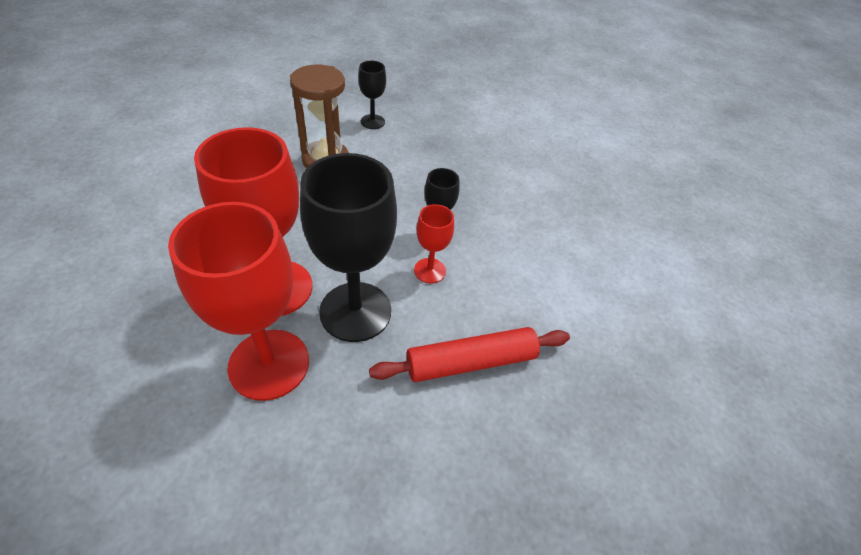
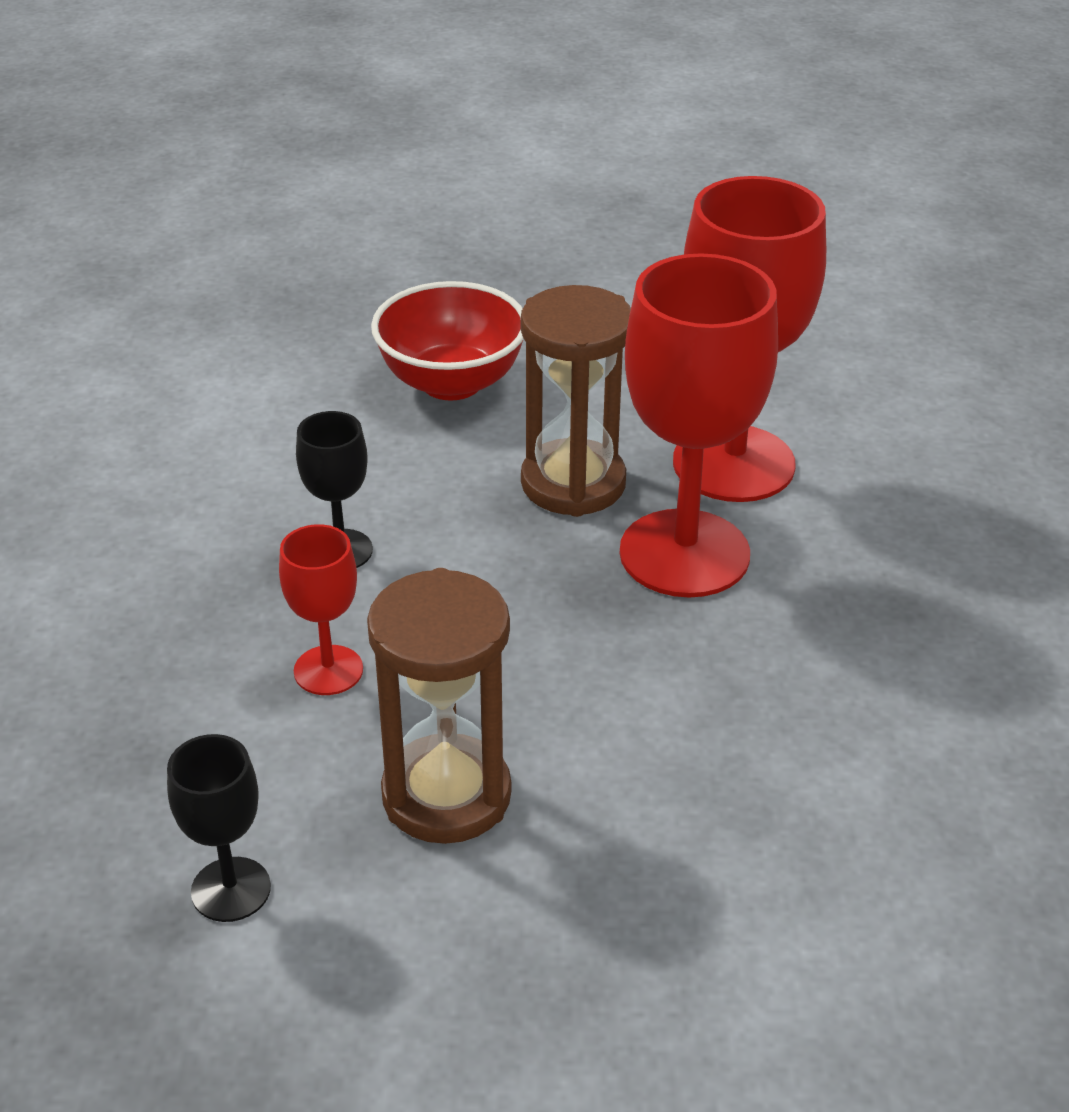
camera: 145 degrees left, 10 degrees down
(355, 311) = (573, 483): black goblet -> brown hourglass
(430, 270) = (408, 498): red goblet -> red goblet (328, 670)
(471, 361) = (451, 382): red rolling pin -> red bowl

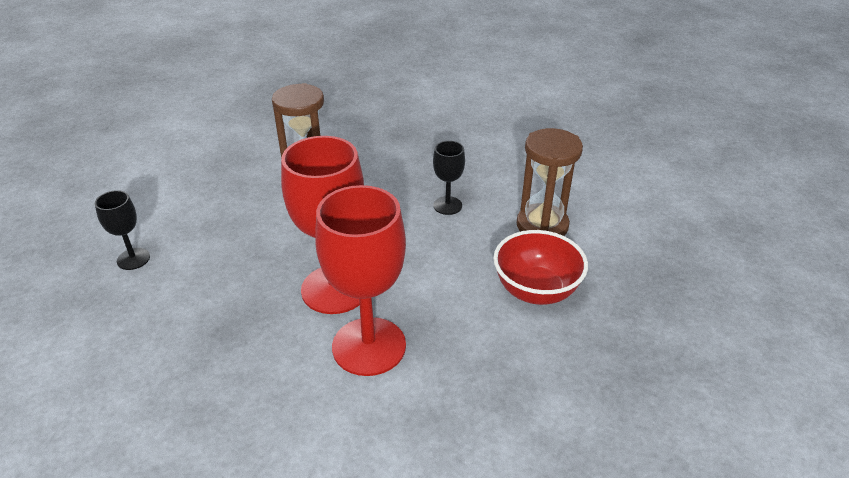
camera: 130 degrees right, 0 degrees up
(231, 889) = (330, 131): black goblet -> black goblet (133, 259)
(328, 670) = (389, 177): red goblet -> none
(573, 483) = (417, 285): brown hourglass -> brown hourglass (542, 226)

